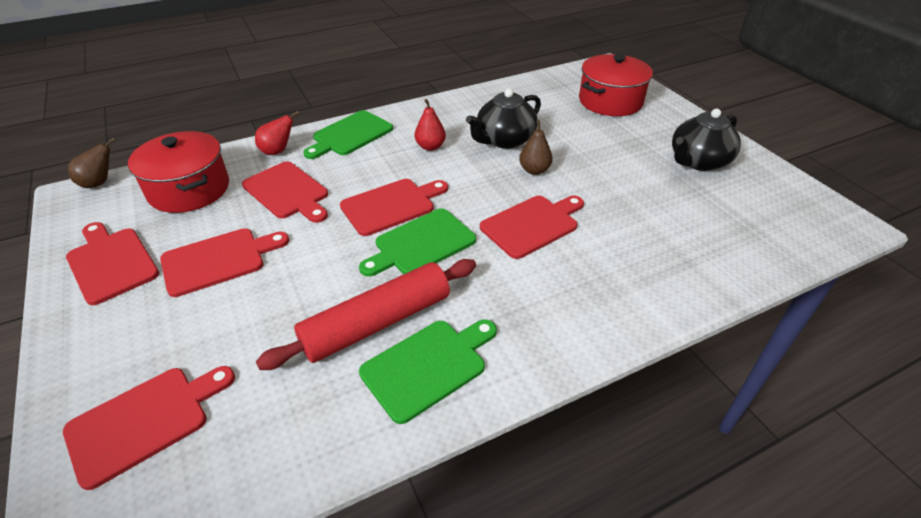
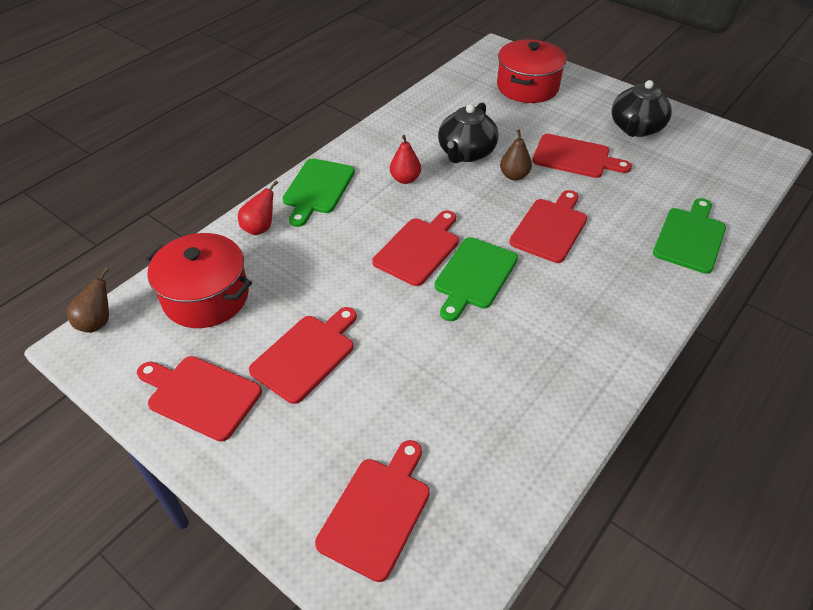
camera: 25 degrees left, 5 degrees up
(288, 192) = (310, 267): red cutting board -> red cutting board (575, 157)
(377, 323) = (495, 357): red rolling pin -> none
(428, 366) = (562, 375): green cutting board -> green cutting board (690, 237)

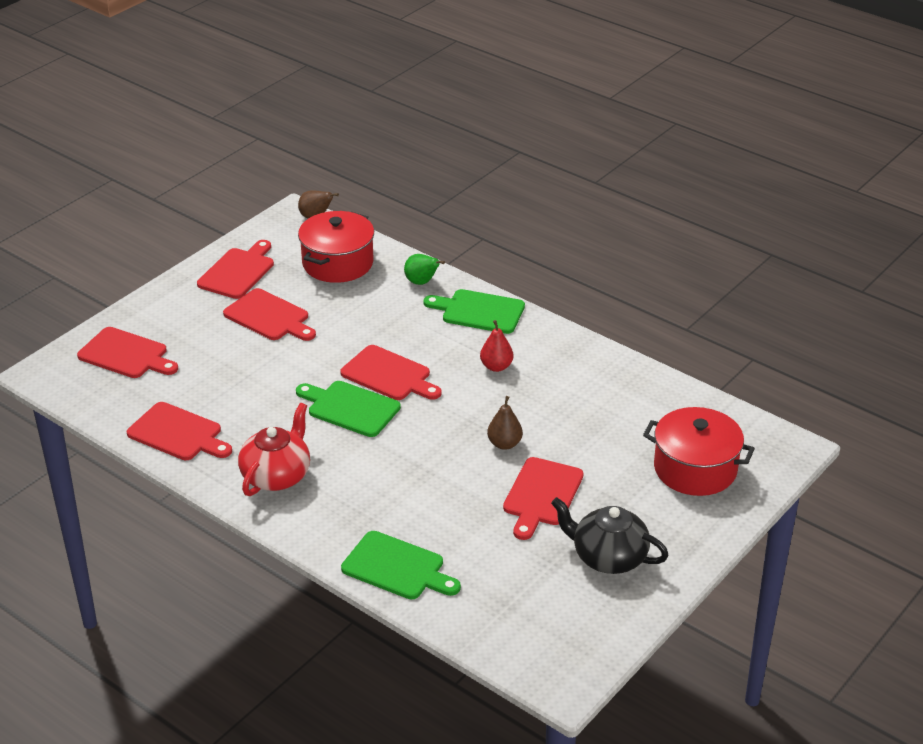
camera: 90 degrees right, 10 degrees down
(260, 228) = (422, 282): red pear -> green pear
(466, 153) = (545, 410): black teapot -> none
(550, 228) = (416, 463): red cutting board -> red cutting board (178, 433)
(590, 328) = (277, 475): none -> red teapot

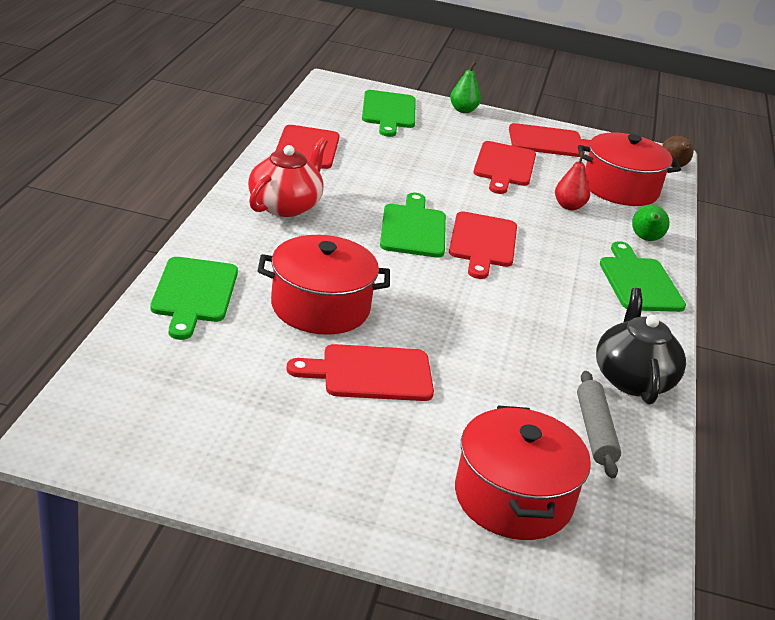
camera: 60 degrees right, 5 degrees down
(126, 355) = (388, 112): red cutting board -> green cutting board
(148, 304) = (463, 110): none -> green pear
(277, 475) = (285, 205): red teapot -> red teapot turned 60 degrees counterclockwise
(445, 498) = (320, 307): none -> red pot
(496, 367) = (560, 307): red pear -> red pear (569, 206)
(504, 444) = (437, 333): brown pear -> none
(608, 557) = (295, 443): black teapot -> black teapot (632, 379)
(643, 406) = (594, 431): none -> grey rolling pin

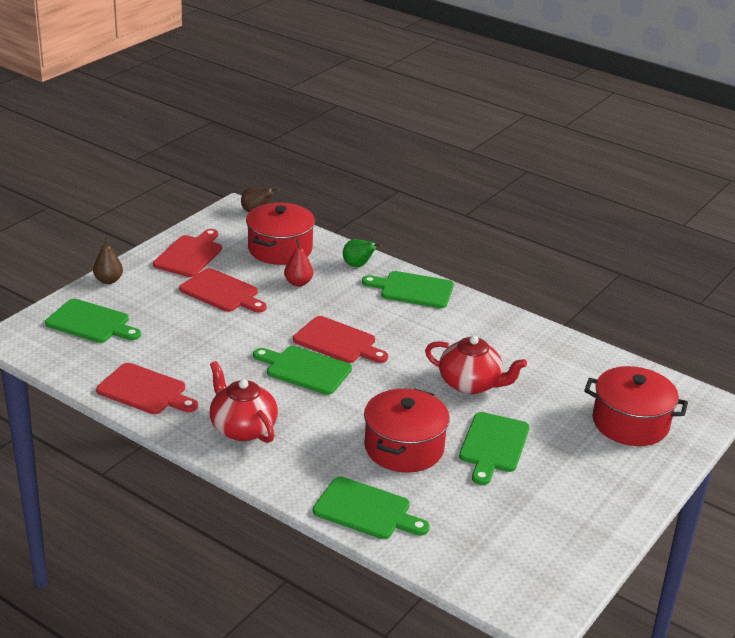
camera: 65 degrees left, 0 degrees up
(370, 373) = (493, 445): red cutting board -> green cutting board
(463, 110) = (108, 280): green pear -> brown pear
(483, 344) = (471, 384): none -> red teapot
(594, 431) = (573, 369): grey rolling pin -> none
(632, 379) = (524, 335): black teapot -> none

